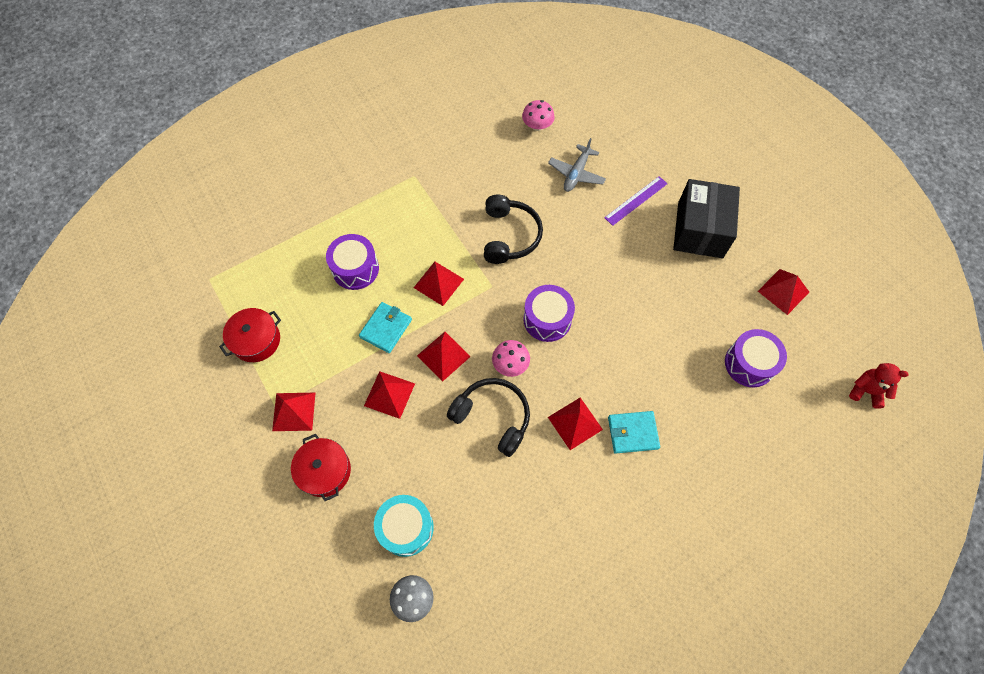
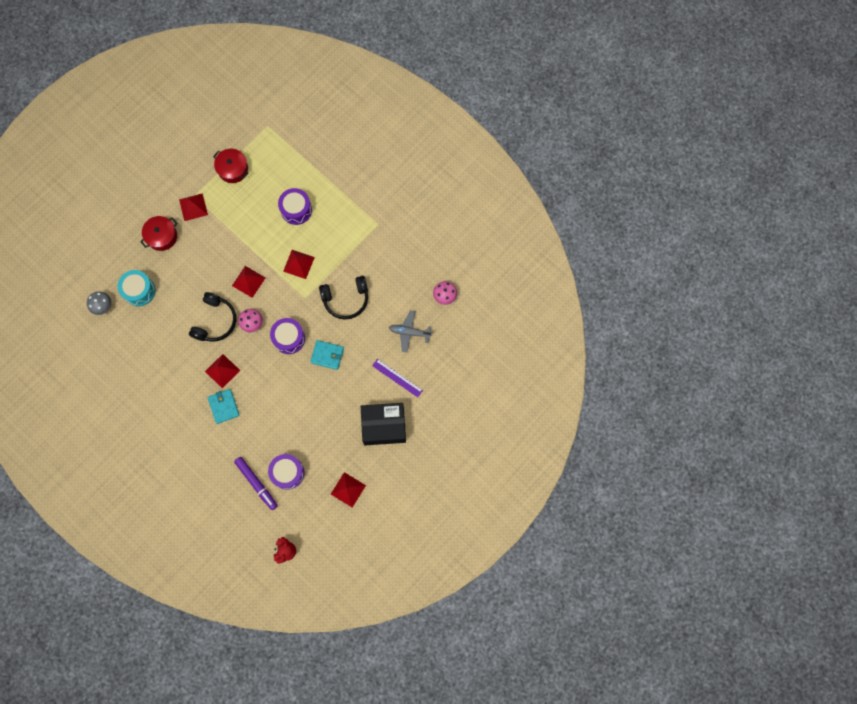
camera: 75 degrees right, 10 degrees up
(386, 328) = (259, 241): turquoise wallet -> turquoise wallet (327, 355)
(389, 394) = (216, 257): red pyramid -> none
(760, 410) = (256, 483): none -> purple marker

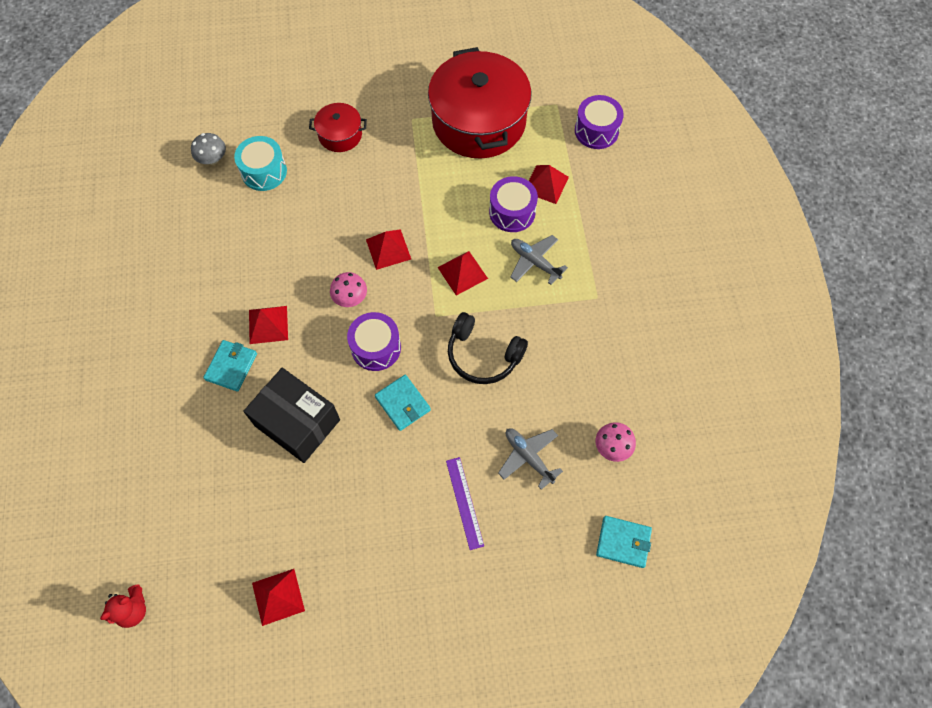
camera: 40 degrees right, 10 degrees down
(193, 207) = (401, 129): red pyramid -> red pyramid (546, 184)
(215, 321) = (312, 264): black headphones -> none
(233, 169) = (478, 121): red pot -> red pot, size x2.15
(256, 483) = (181, 490): purple marker -> none
(287, 472) = (227, 509): purple drum -> purple drum (596, 131)
(331, 229) = (534, 262): none -> grey plane
(384, 426) = (394, 551): black box -> black box (297, 423)
(483, 337) = (623, 542): none -> turquoise wallet

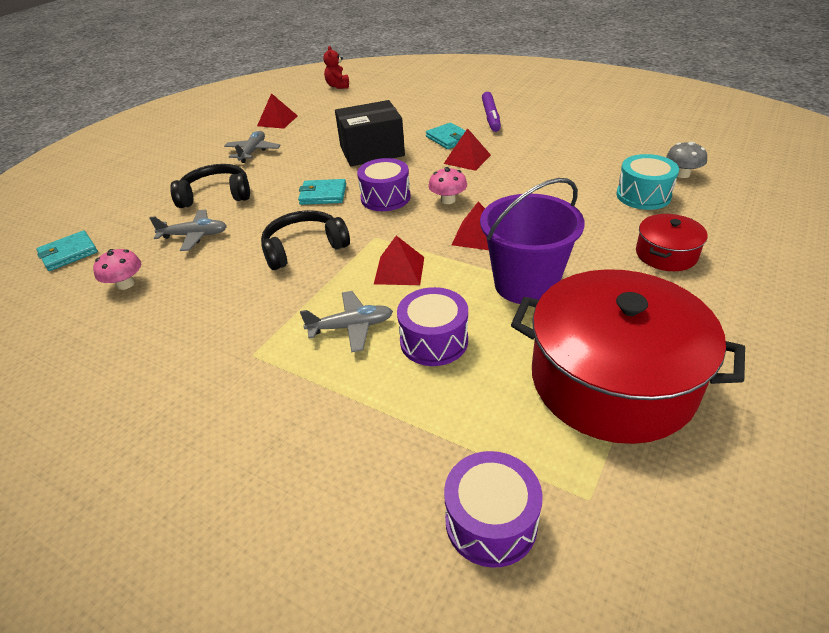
camera: 130 degrees right, 25 degrees down
(157, 356) = (491, 117): none -> purple marker
(366, 550) = (253, 152): none -> grey plane
(425, 193) = (525, 284): none -> purple bucket
(464, 502) = (216, 195): purple ruler -> black headphones
(546, 184) = (444, 395): red pyramid -> none

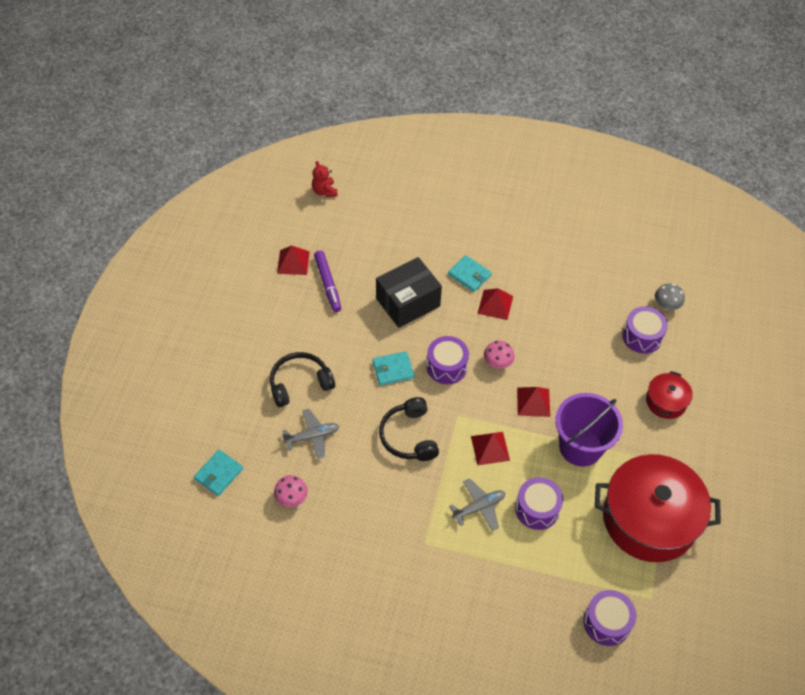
camera: 20 degrees left, 15 degrees up
(253, 152) = (297, 316): grey plane -> none
(304, 248) = (409, 436): black headphones -> black headphones turned 60 degrees counterclockwise
(491, 117) = (496, 236): purple marker -> purple marker (328, 284)
(643, 195) = (642, 336): turquoise drum -> purple drum

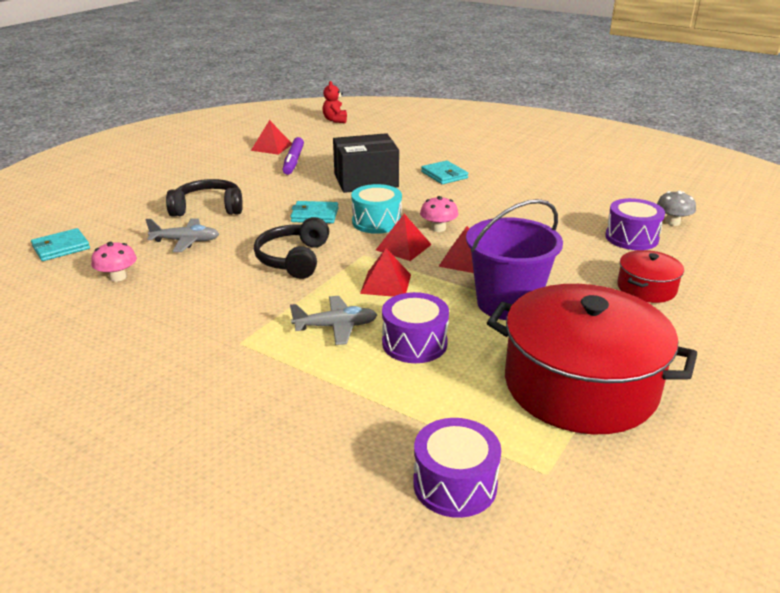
camera: 20 degrees right, 25 degrees down
(446, 366) = (376, 222): purple drum -> turquoise drum
(495, 304) = (461, 194): red pyramid -> red pyramid (403, 247)

